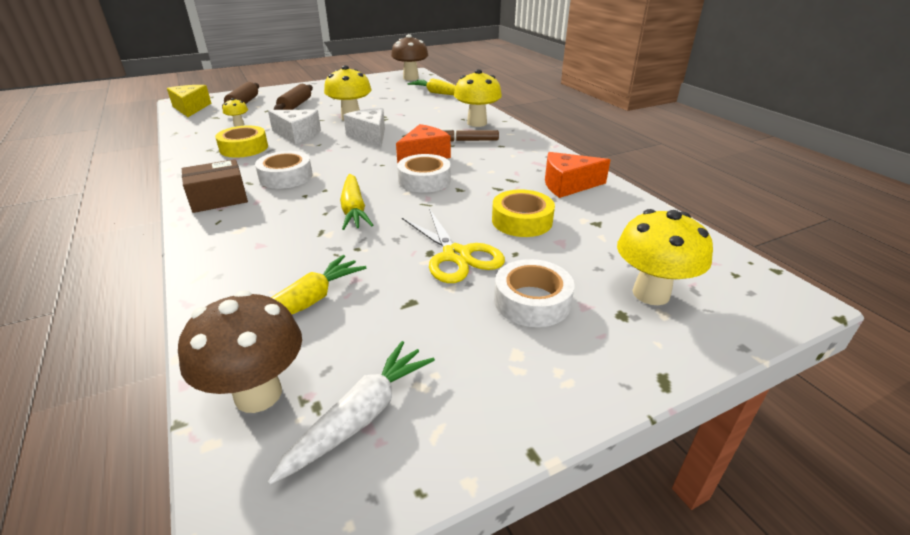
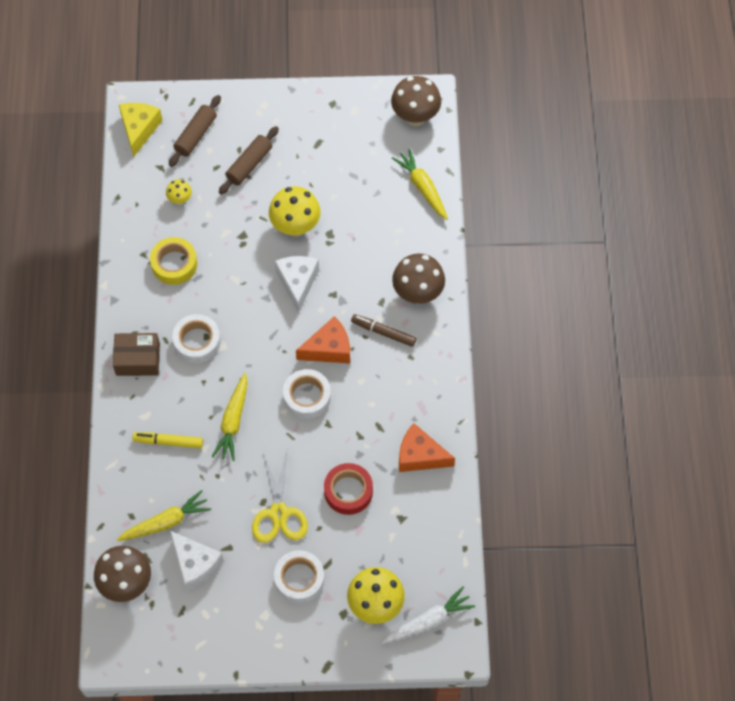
camera: 25 degrees right, 30 degrees up
(278, 240) = (168, 442): none -> yellow marker
(297, 135) = (230, 251): white cheese -> white cheese (195, 564)
(361, 416) = (170, 619): white carrot -> white carrot (428, 621)
(477, 123) = (417, 294): yellow mushroom -> brown mushroom
(522, 221) = (348, 491): yellow tape -> red tape

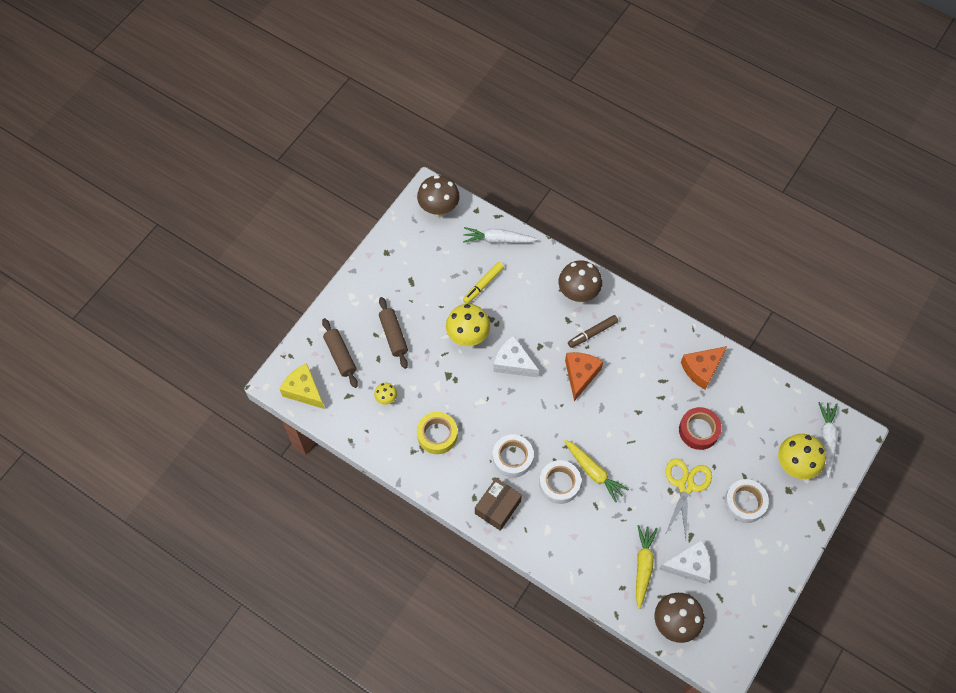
camera: 55 degrees left, 0 degrees up
(168, 442) = (580, 526): yellow marker -> yellow marker (483, 285)
(279, 513) = (686, 485): yellow scissors -> yellow scissors turned 105 degrees counterclockwise
(307, 397) = (608, 412): white tape -> white tape (559, 484)
(422, 187) = (498, 239): yellow carrot -> white carrot

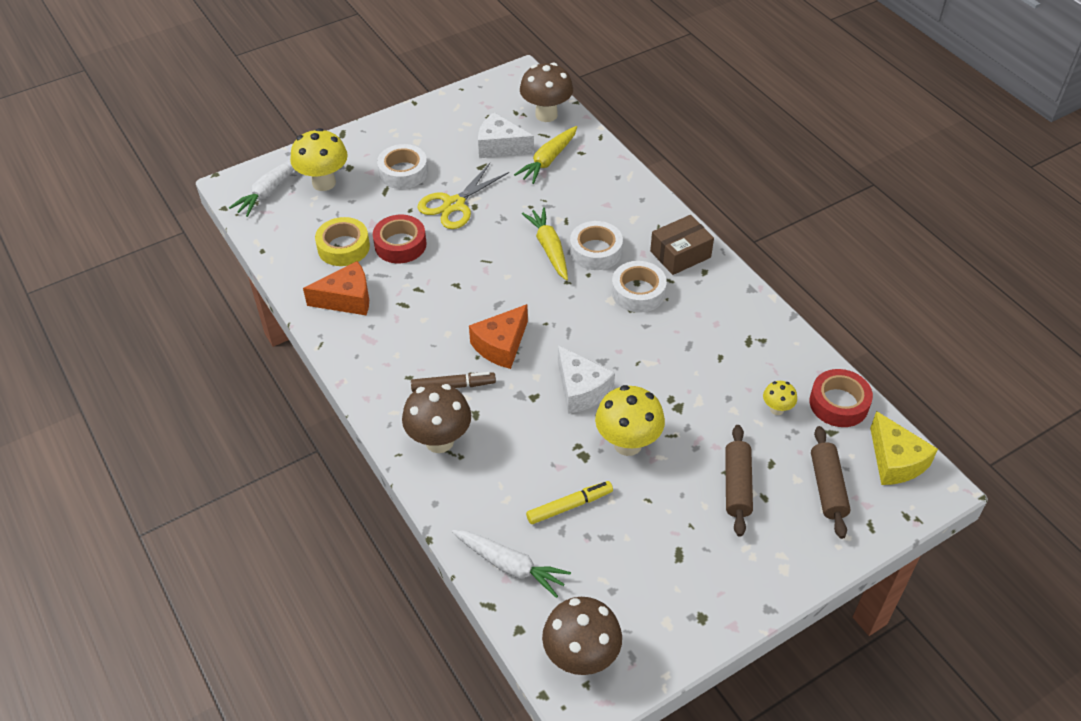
camera: 155 degrees left, 15 degrees down
(348, 419) = (838, 403): none -> red tape
(437, 435) = (723, 346): yellow tape -> yellow tape (343, 247)

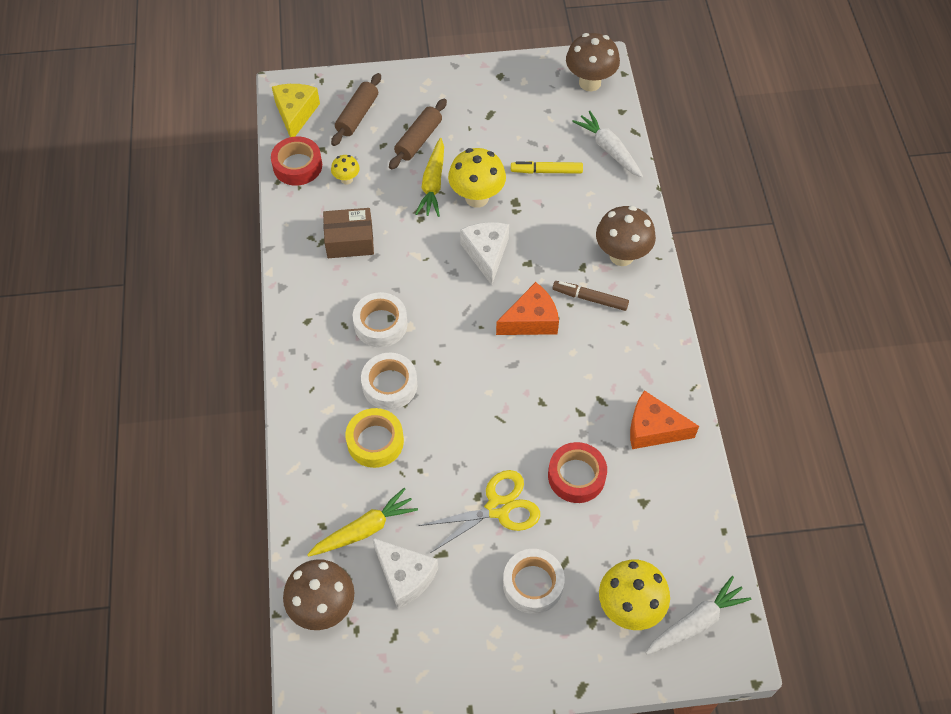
camera: 155 degrees left, 10 degrees up
(343, 247) = (636, 498): yellow tape -> yellow tape (375, 441)
(549, 248) = (431, 407): yellow carrot -> yellow carrot (433, 184)
(680, 254) = (314, 348): brown box -> brown box (349, 241)

